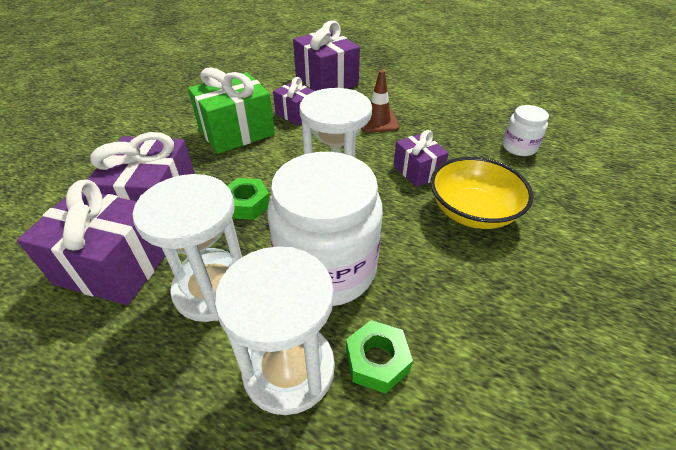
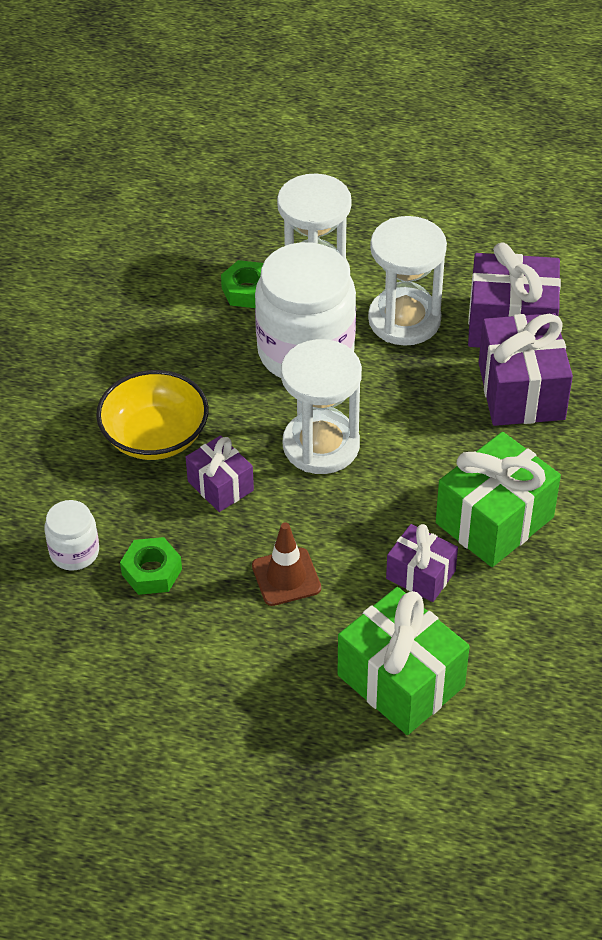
camera: 170 degrees right, 5 degrees up
(247, 204) = (417, 407): green nut -> green nut (151, 572)
(326, 80) = (400, 681): purple gift -> green gift

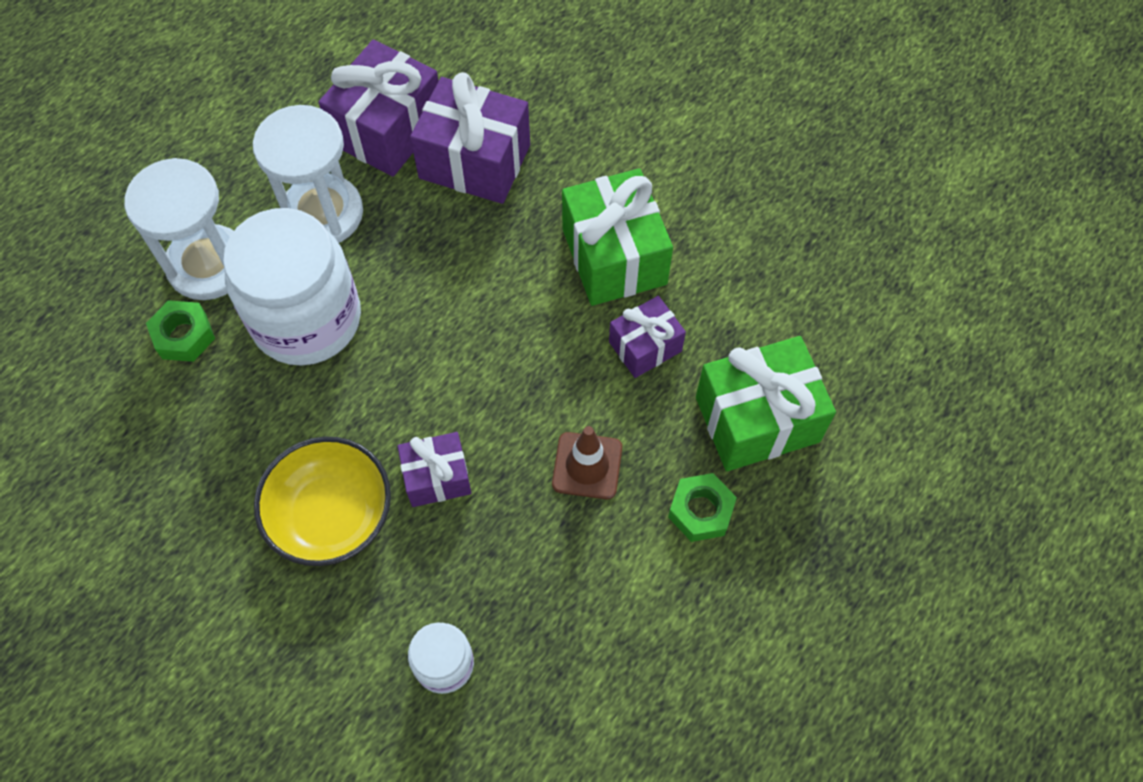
camera: 65 degrees left, 15 degrees up
(151, 572) = (513, 593): green nut -> green nut (700, 511)
(321, 445) = (439, 360): white hourglass -> none

